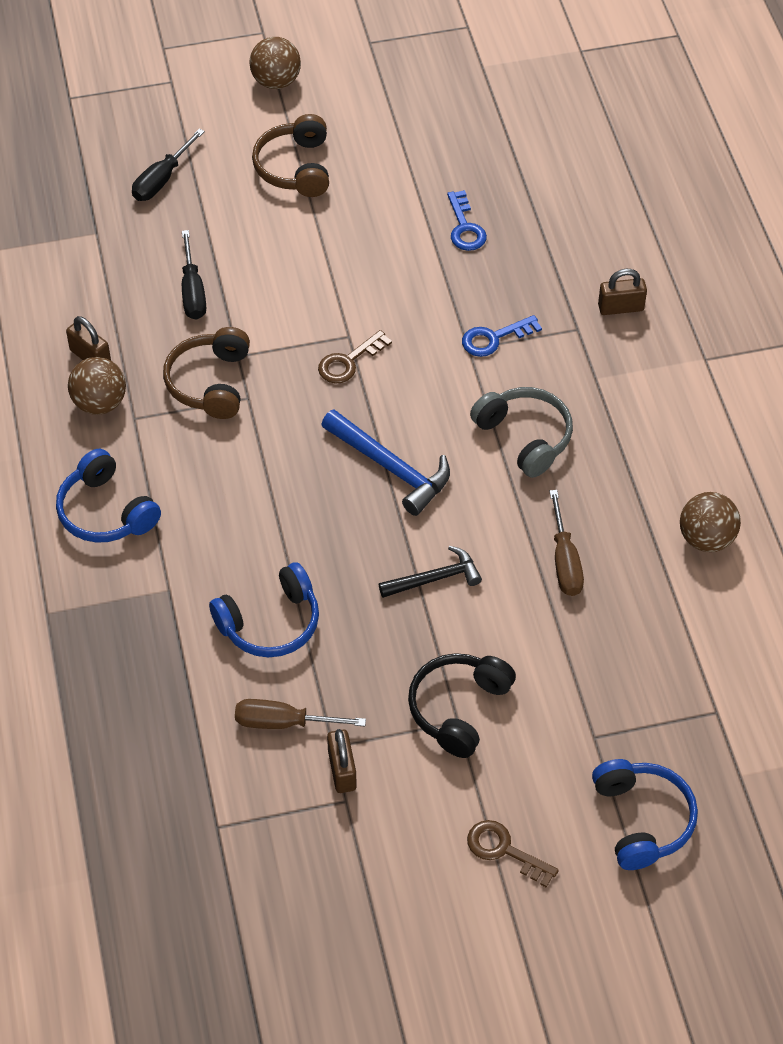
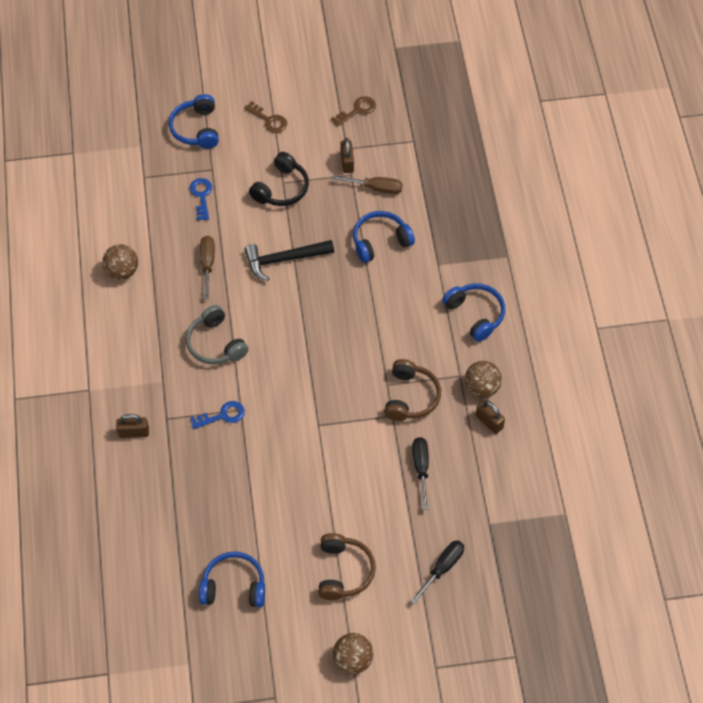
camera: 175 degrees left, 5 degrees up
(349, 361) = (320, 405): brown key -> brown key (357, 110)
(390, 467) = (301, 330): blue hammer -> none
(434, 578) = (284, 259): black hammer -> black hammer, size x1.51
(440, 143) = (234, 586): none -> blue headphones
(465, 227) = (227, 507): blue key -> blue key (201, 196)

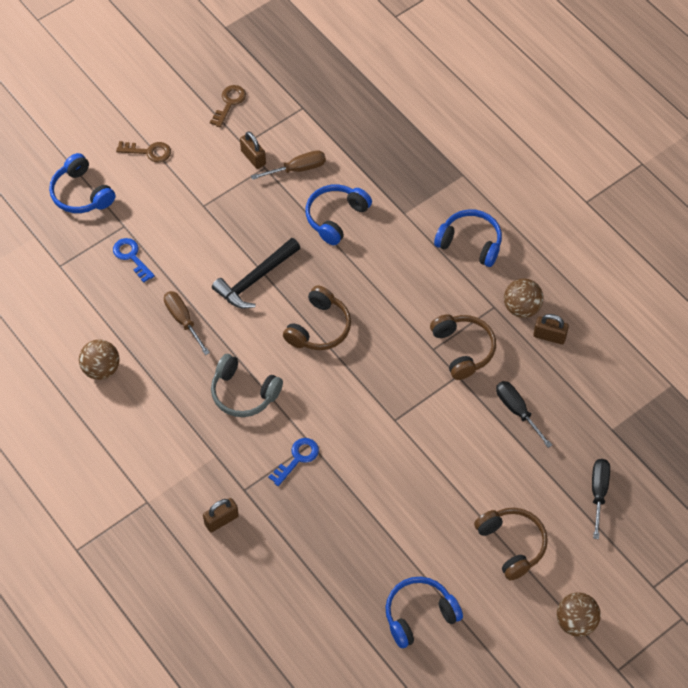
camera: 30 degrees left, 0 degrees up
(281, 188) = (206, 212): black headphones -> none
(308, 322) = (319, 328): none -> brown headphones

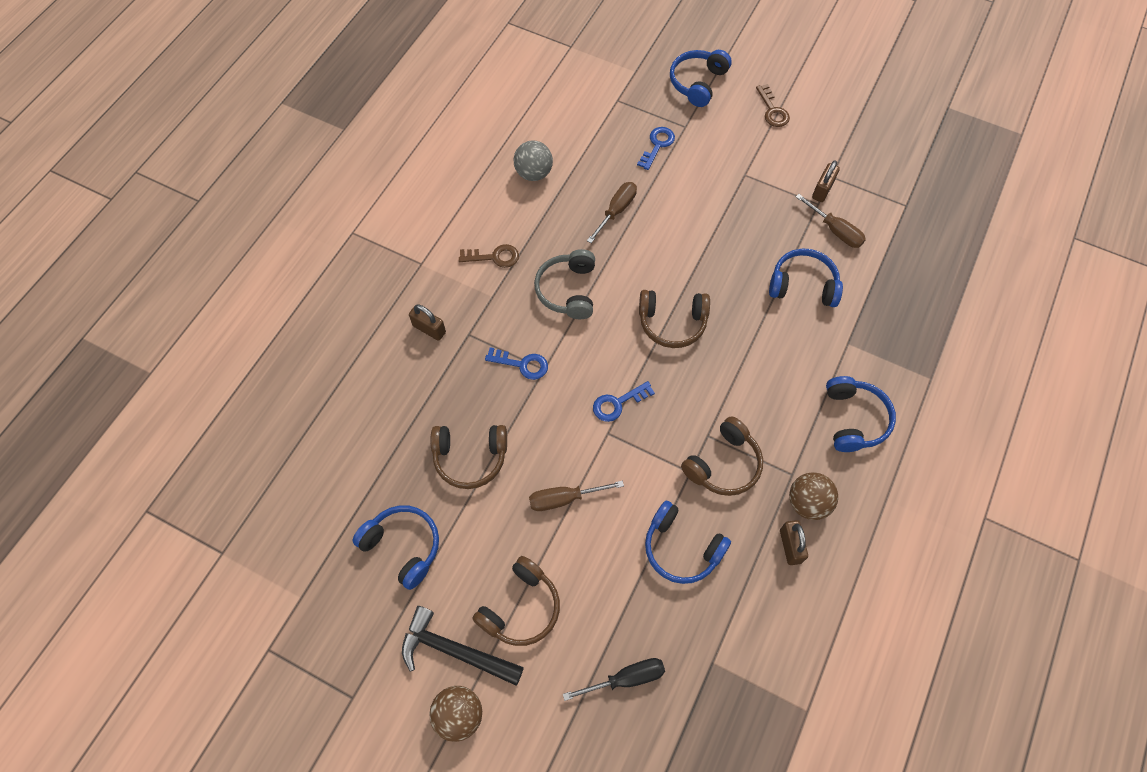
camera: 65 degrees right, 5 degrees up
(101, 369) = (533, 173): brown ball -> grey ball
(229, 103) = (867, 146): brown key -> brown key (494, 257)
(255, 279) = (693, 248): black hammer -> black hammer (455, 651)
(365, 533) = (470, 458): none -> brown headphones
(372, 401) = (618, 403): none -> blue key
(436, 476) = (563, 499): none -> brown screwdriver
(517, 410) = (681, 548): black screwdriver -> blue headphones

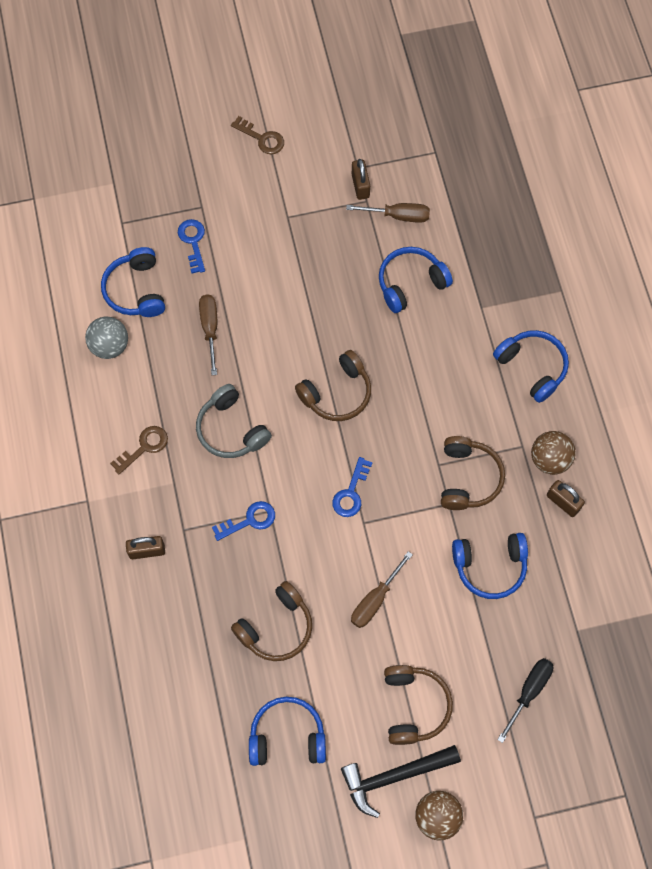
camera: 40 degrees left, 5 degrees up
(697, 83) = (177, 156): blue headphones -> blue headphones (136, 290)

